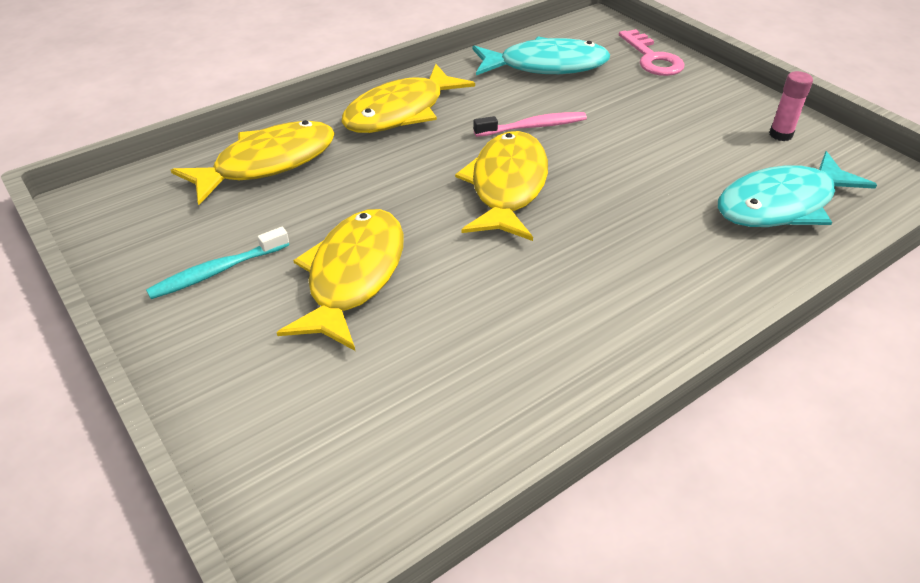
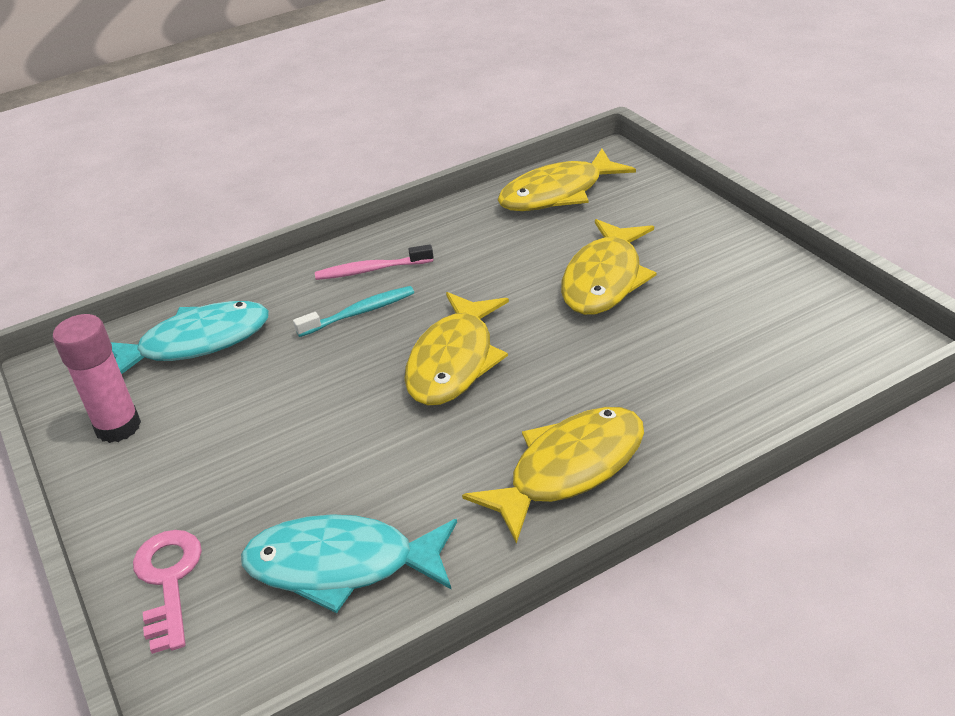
camera: 170 degrees left, 5 degrees down
(217, 271) = (725, 281): turquoise toothbrush -> turquoise toothbrush (359, 313)
(267, 163) = (722, 390): yellow fish -> yellow fish (558, 193)
(533, 127) = (401, 442): pink toothbrush -> pink toothbrush (371, 270)
(780, 135) = (118, 427): pink glue stick -> pink glue stick, size x1.68

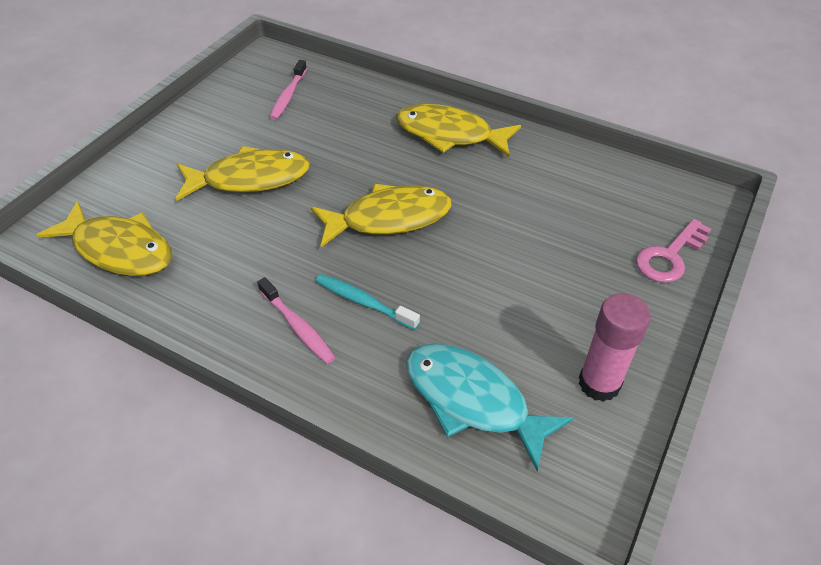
camera: 125 degrees left, 10 degrees up
(341, 566) = (588, 190): turquoise fish -> none
(766, 341) = (288, 96): none -> pink toothbrush

